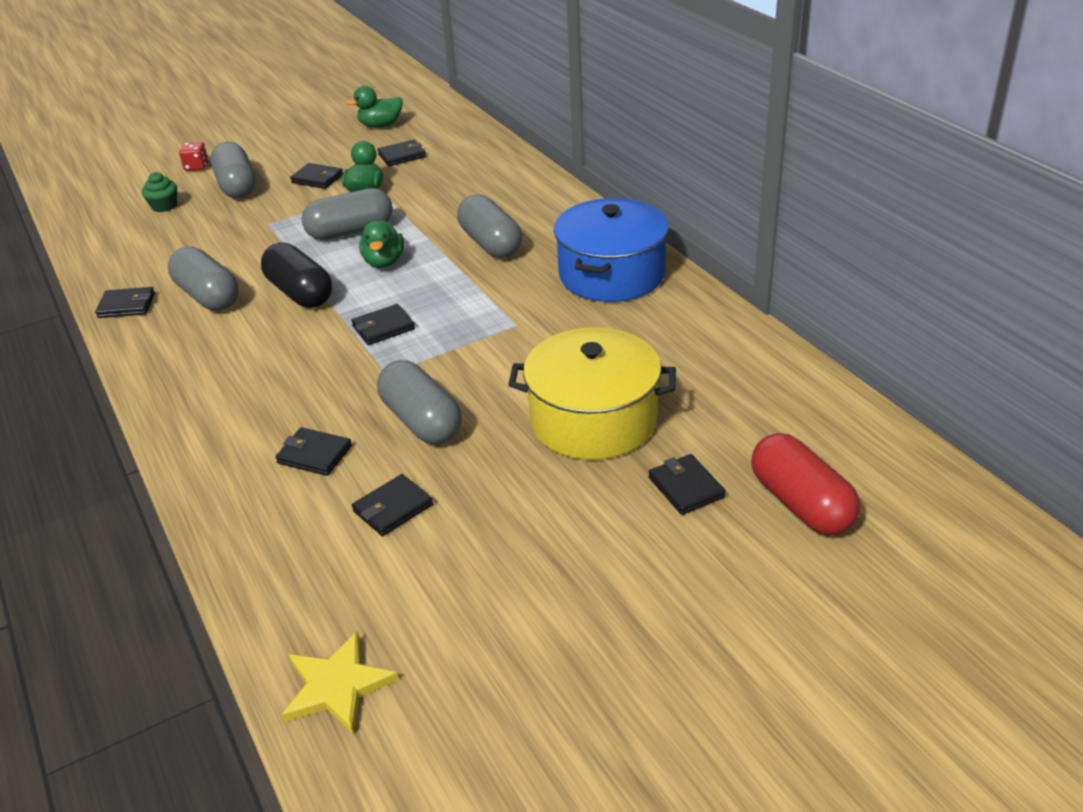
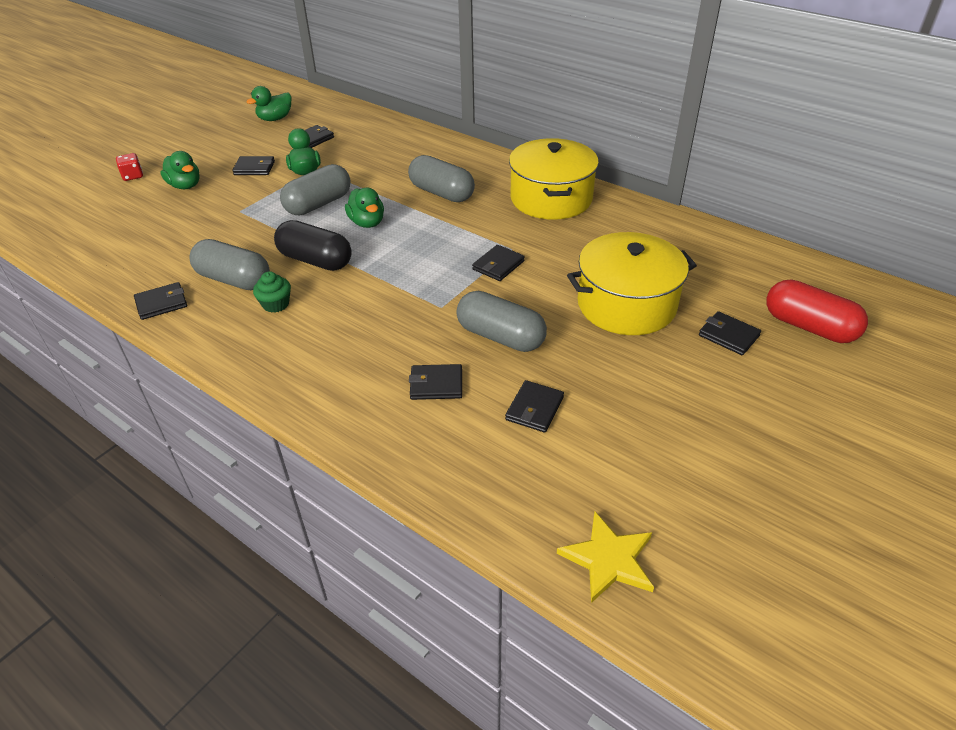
camera: 25 degrees left, 5 degrees up
(164, 206) = (128, 213): green cupcake -> green cupcake (276, 304)
(237, 186) = (185, 186): grey capsule -> green duck
(383, 327) = (409, 273): black wallet -> black wallet (498, 265)
(611, 274) = (551, 198): blue pot -> yellow pot

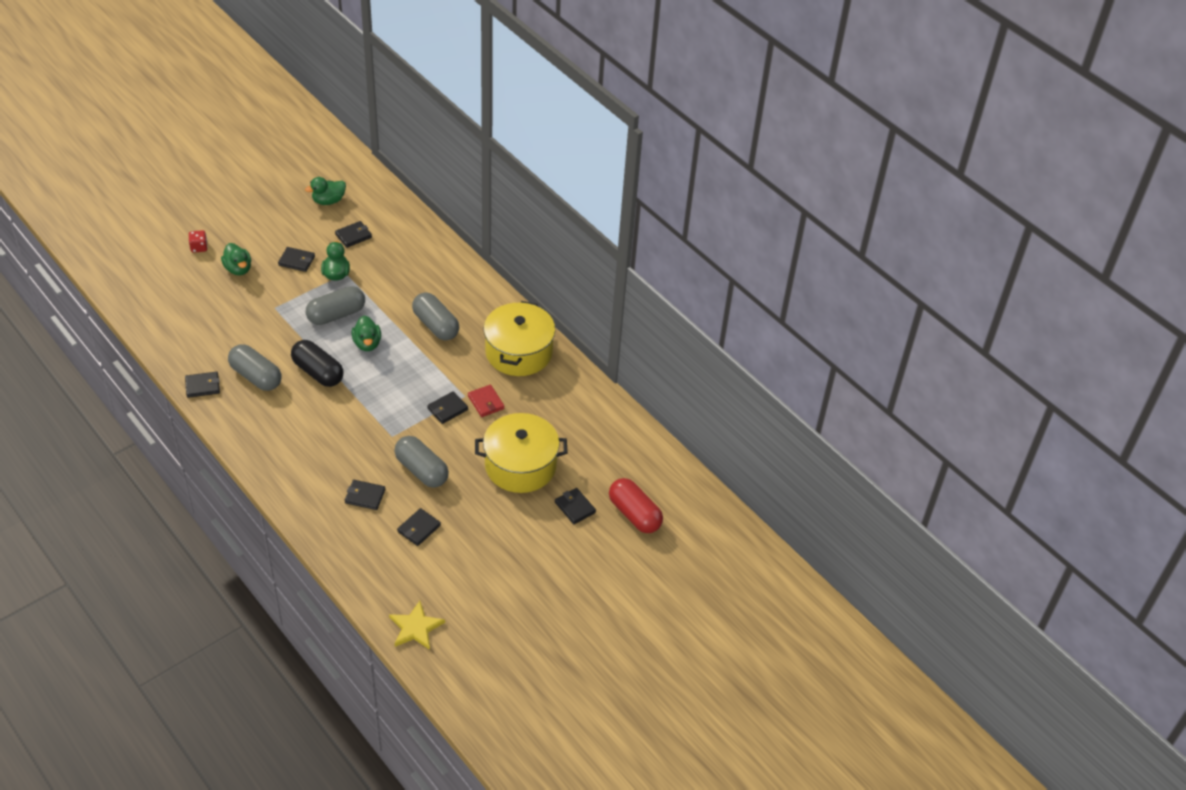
camera: 10 degrees right, 5 degrees up
(276, 304) = (280, 406): green cupcake -> none
(541, 250) = (486, 402): none -> red wallet

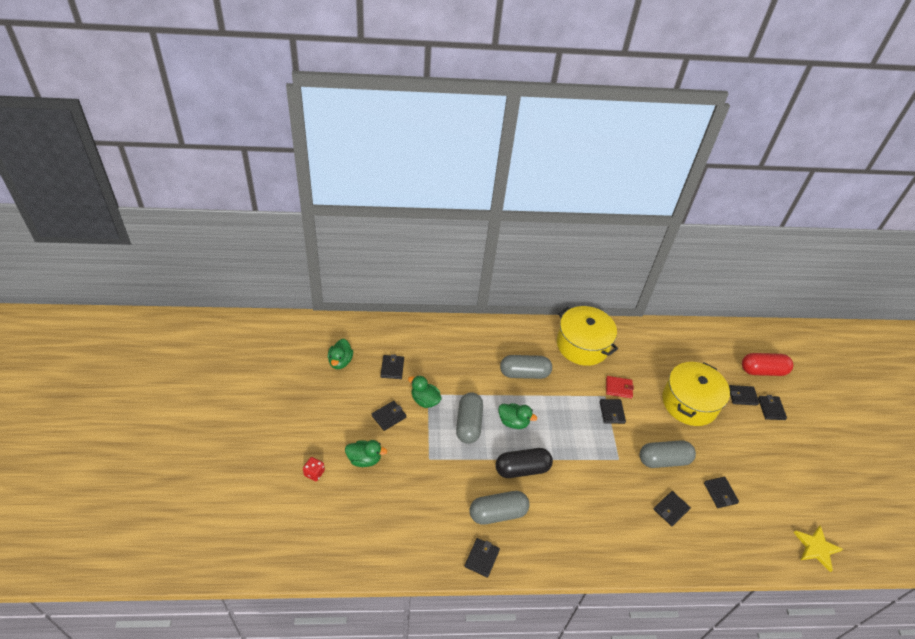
camera: 55 degrees left, 0 degrees up
(580, 538) = (771, 409): none -> black wallet

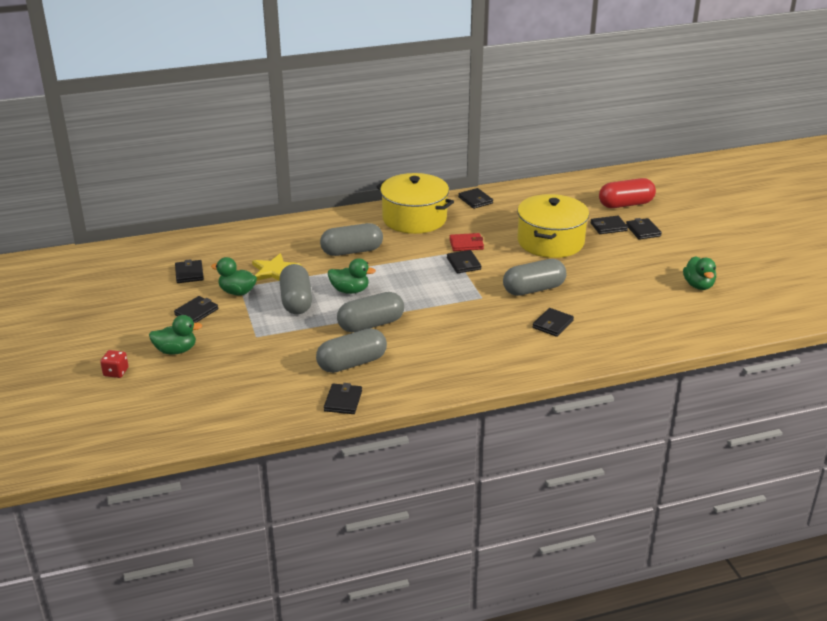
camera: 10 degrees left, 15 degrees down
(340, 361) = (122, 279): green duck -> green duck (698, 285)
(522, 469) = (371, 324): black capsule -> grey capsule
(720, 493) = (604, 302): black wallet -> black wallet (475, 200)
(816, 548) = (722, 323): yellow star -> yellow star (274, 271)

